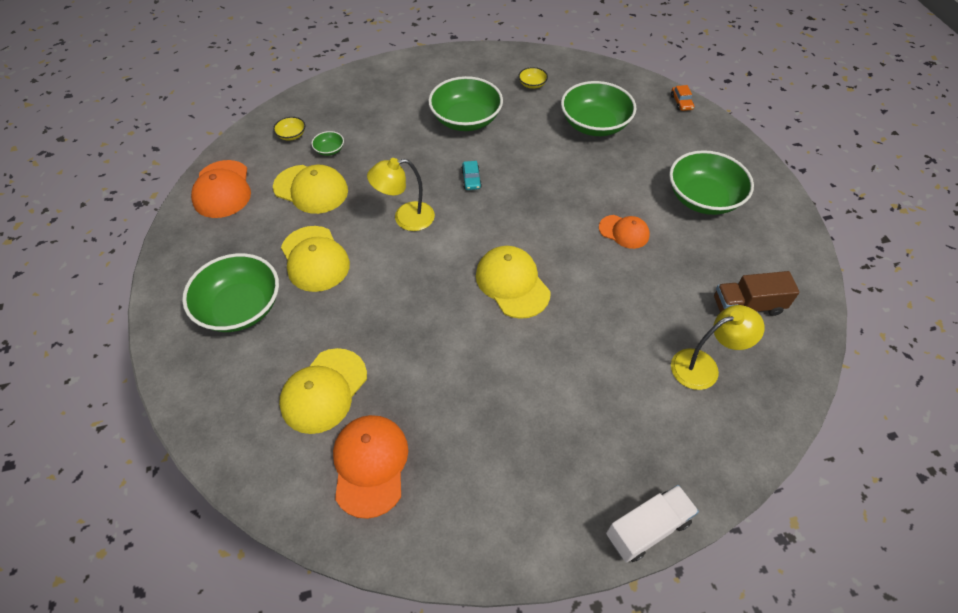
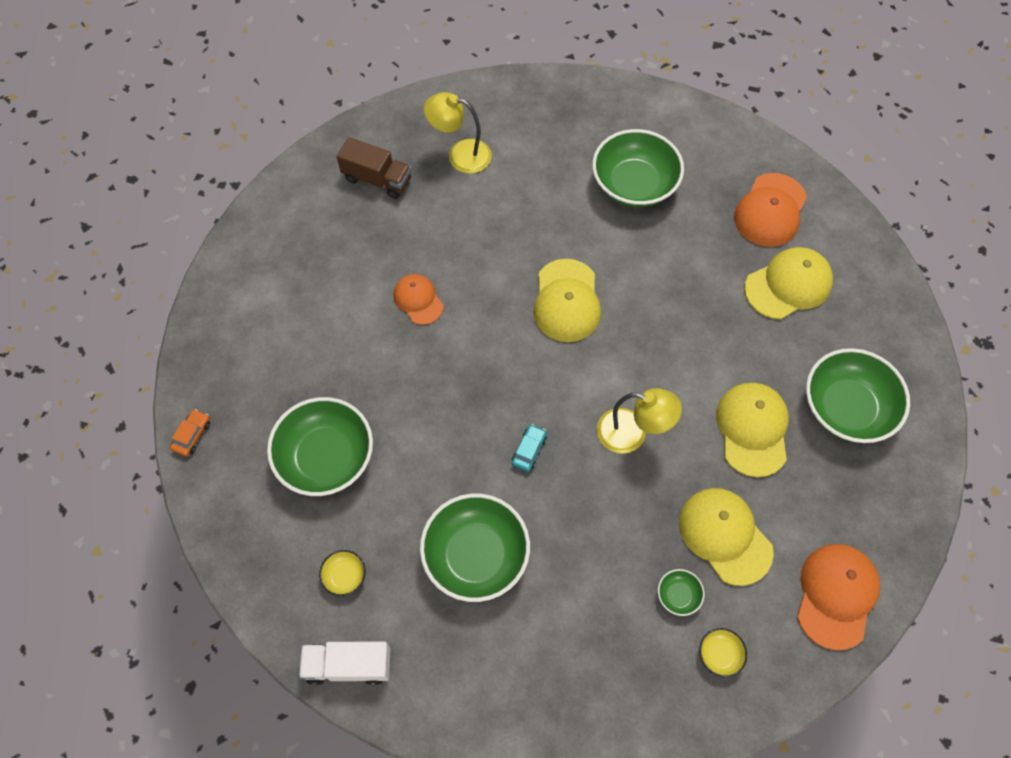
camera: 150 degrees left, 10 degrees up
(647, 529) = (593, 85): white truck -> white truck (348, 665)
(703, 198) = (305, 295): green bowl -> green bowl (634, 184)

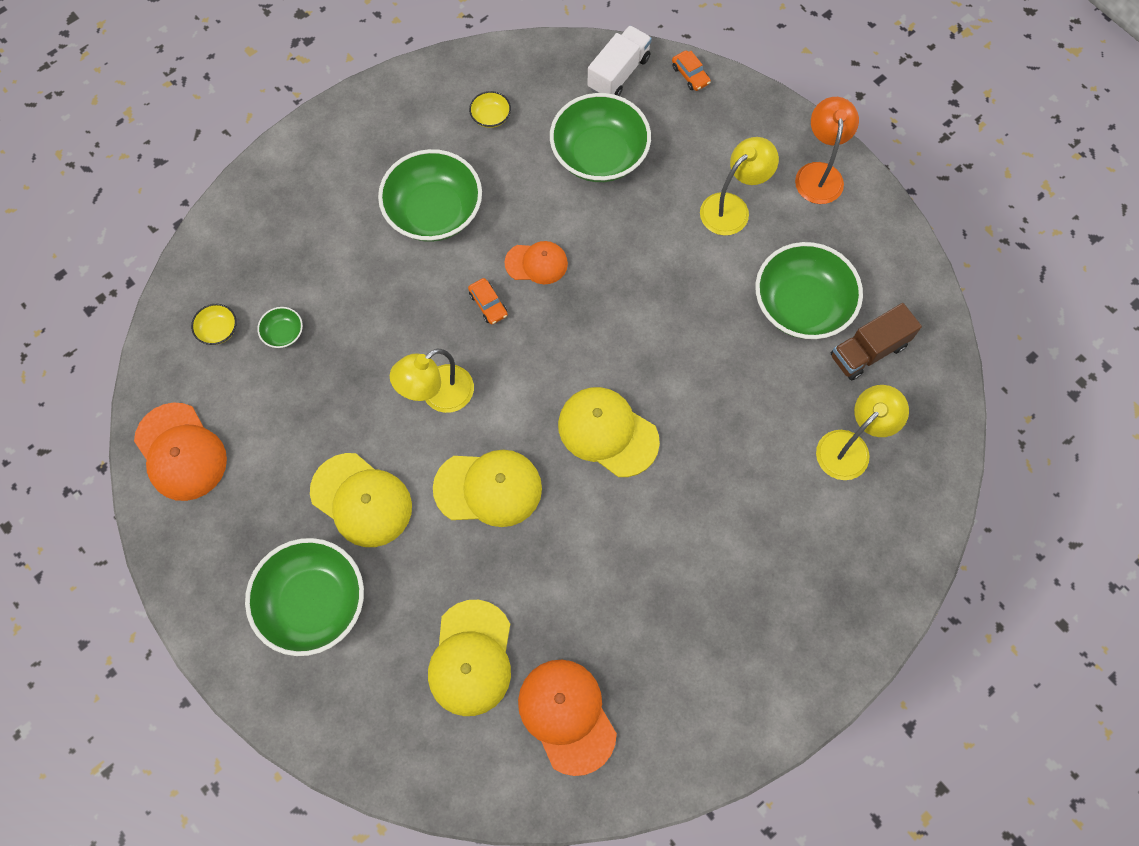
camera: 125 degrees right, 5 degrees up
(238, 285) = (819, 173): none -> orange lamp
(312, 328) = (732, 207): none -> yellow lamp
(348, 665) = (423, 85): white truck -> white truck (618, 73)
(418, 300) = (701, 306): orange cap -> orange cap (536, 263)
(529, 450) = (488, 304): turquoise car -> orange car
(634, 184) = (697, 595): green bowl -> green bowl (801, 305)
(725, 536) = (296, 403): yellow cap -> yellow cap (488, 488)

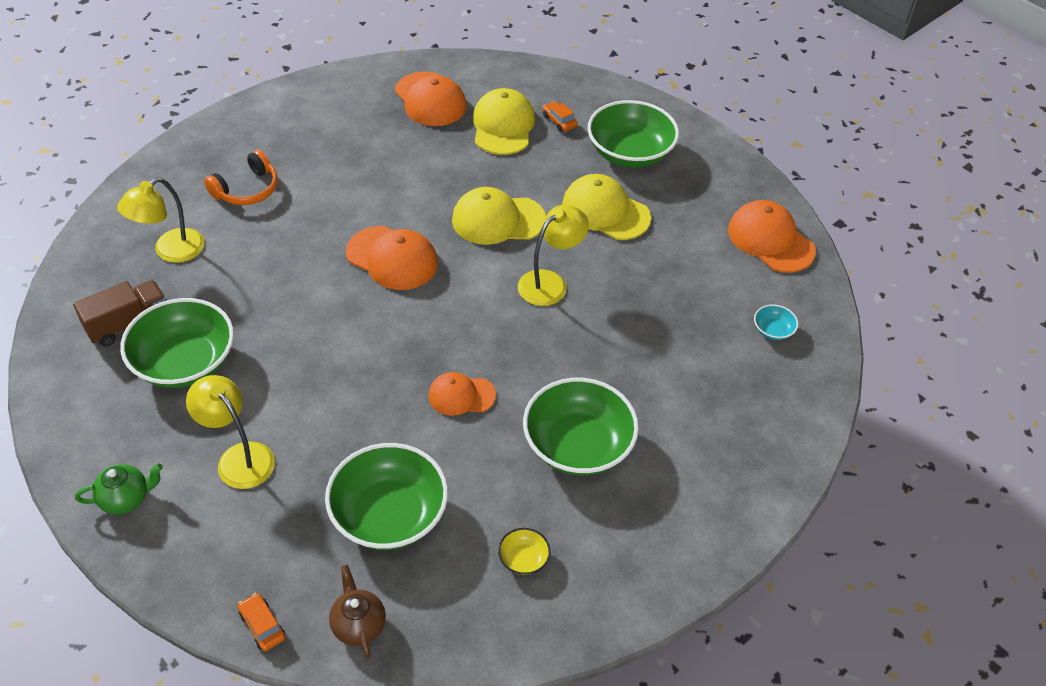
camera: 175 degrees right, 20 degrees down
(218, 330) = (773, 330): yellow bowl -> turquoise bowl
(283, 333) = (708, 329): green bowl -> none
(488, 304) = (509, 357): orange car -> orange car (559, 121)
(607, 432) = (392, 258): yellow cap -> orange cap
(618, 73) = (358, 625): white truck -> brown teapot
(732, 207) = (239, 457): yellow lamp -> yellow lamp turned 90 degrees clockwise
(784, 542) = (247, 189): none -> orange headphones
(819, 173) = (126, 498): orange lamp -> green teapot

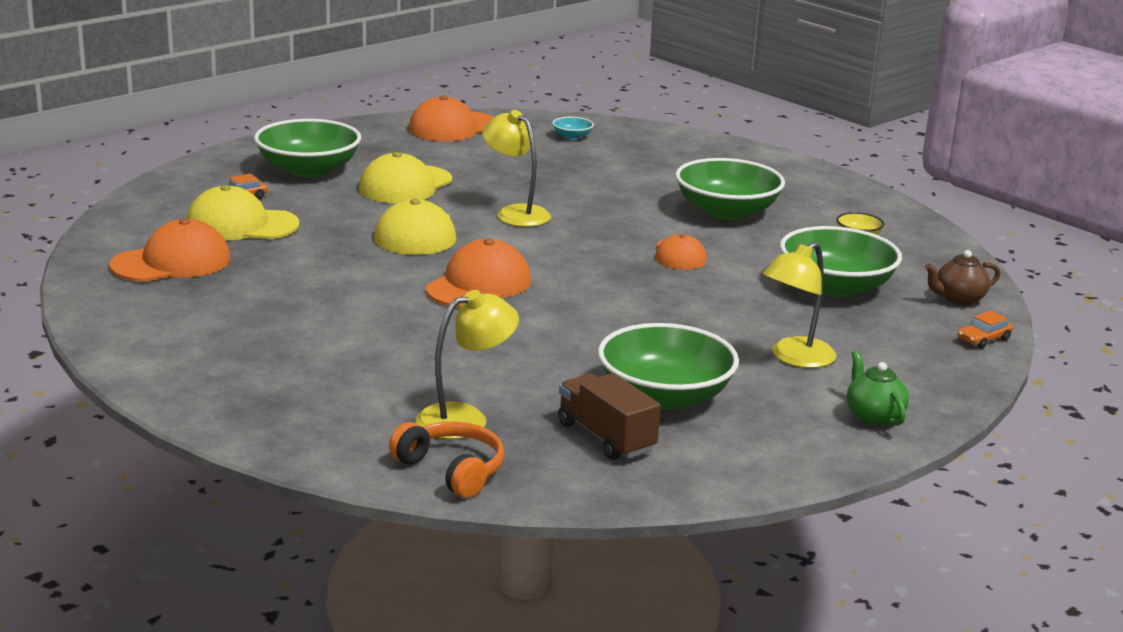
camera: 90 degrees left, 25 degrees down
(170, 251) = (465, 418): yellow lamp -> yellow lamp turned 75 degrees counterclockwise
(247, 189) = (340, 373): orange headphones -> orange headphones (451, 470)

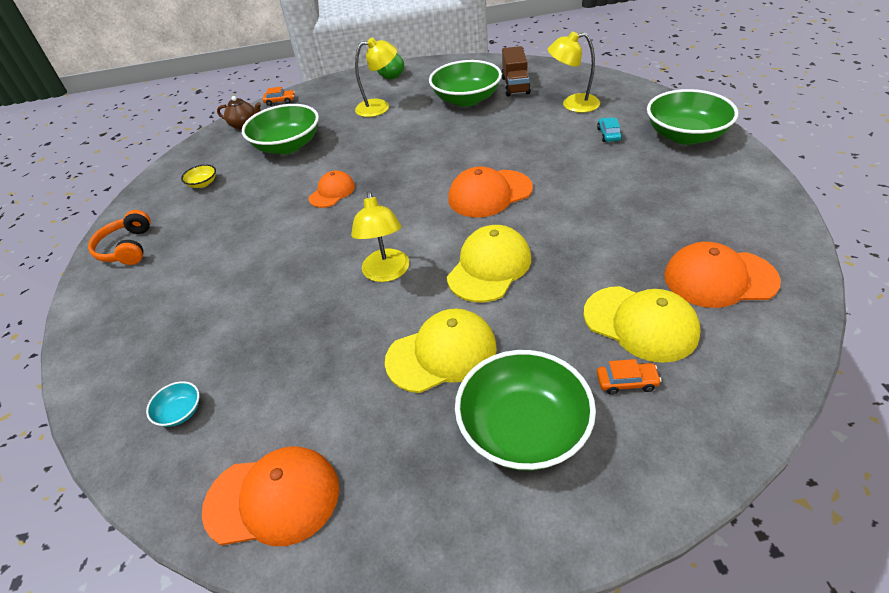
camera: 140 degrees left, 20 degrees up
(370, 379) = (608, 134): none -> turquoise car
(451, 470) = (597, 83): orange headphones -> orange headphones (127, 248)
(726, 211) = (237, 231): green bowl -> green bowl (685, 135)

